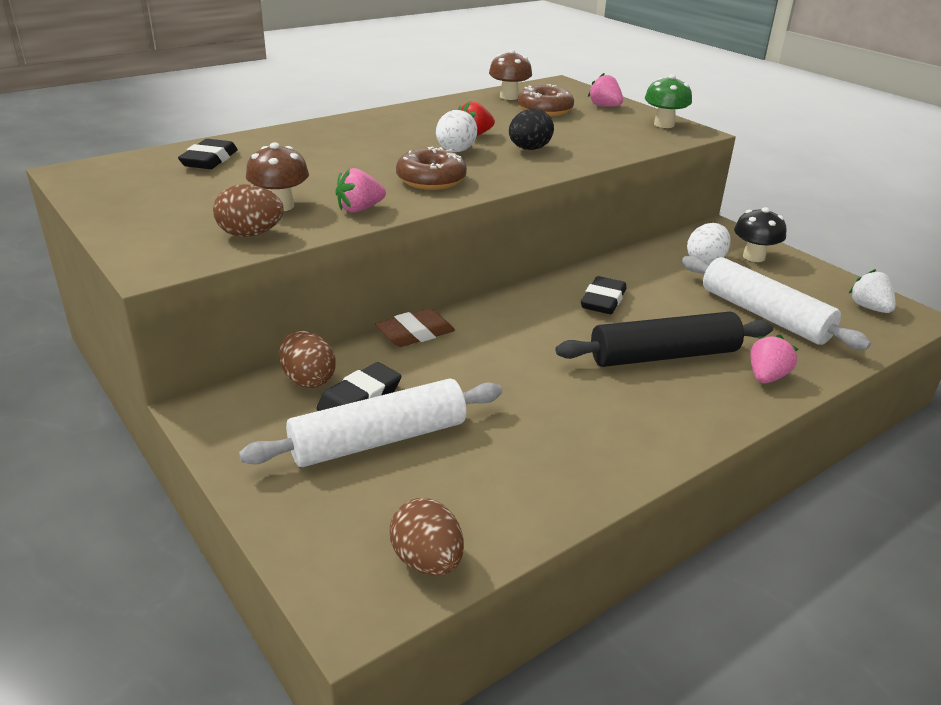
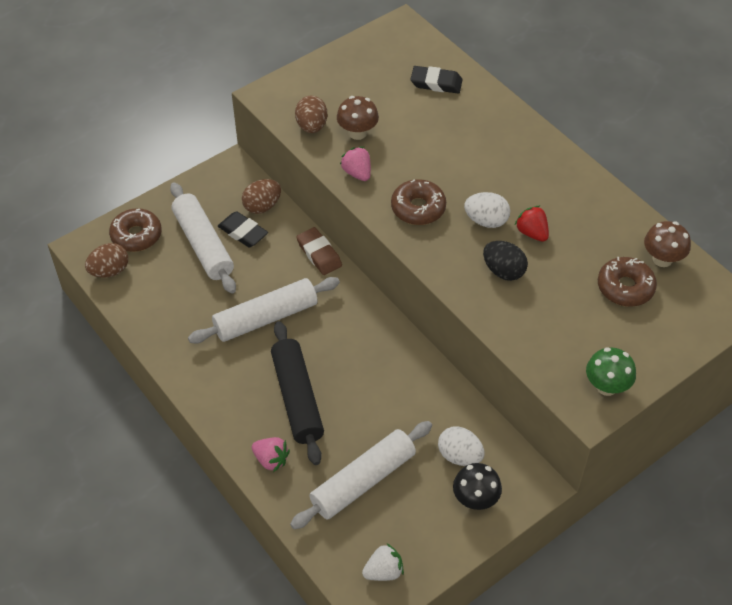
camera: 90 degrees right, 20 degrees up
(339, 525) = (136, 235): none -> brown donut
(532, 378) = (266, 318): none -> white rolling pin
(603, 301) = (376, 368): black eraser -> none
(605, 106) = (655, 340): pink strawberry -> none

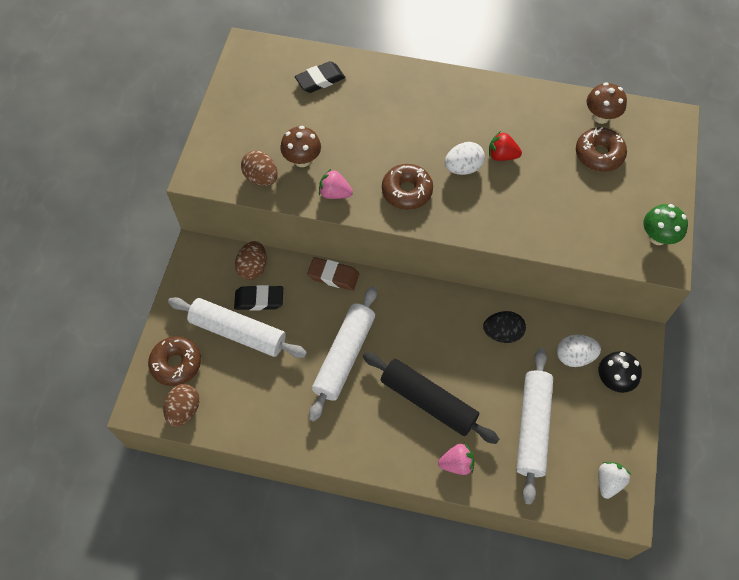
camera: 40 degrees left, 10 degrees up
(503, 271) = (512, 199): black egg -> black egg (502, 333)

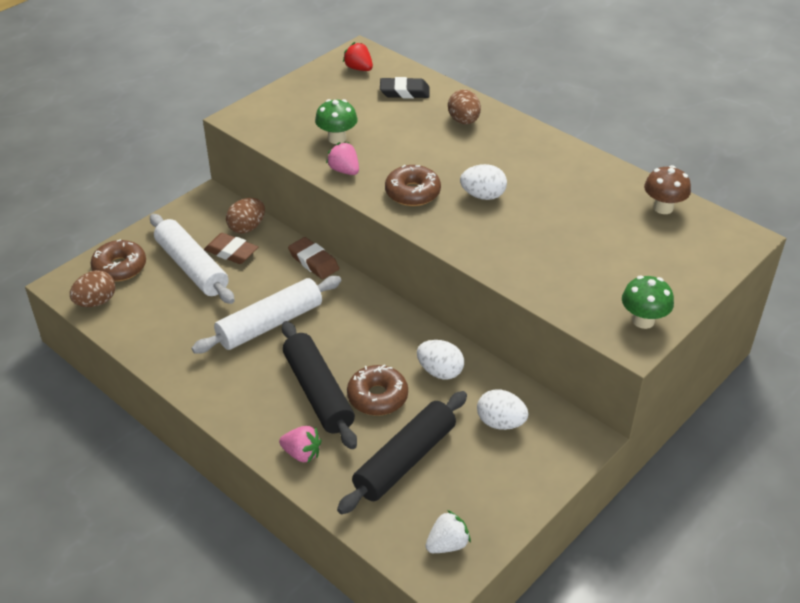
camera: 30 degrees right, 20 degrees down
(259, 300) = (231, 252): black eraser -> brown eraser
(261, 178) = (290, 138): brown egg -> brown egg (464, 121)
(302, 160) = (337, 138): brown mushroom -> green mushroom
(502, 155) = (530, 200): red strawberry -> red strawberry (359, 68)
(502, 333) = (440, 372): black egg -> white egg
(532, 427) = (405, 460): white rolling pin -> black rolling pin
(599, 154) = (635, 235): brown donut -> brown donut (377, 397)
(613, 380) = (527, 461): black mushroom -> none

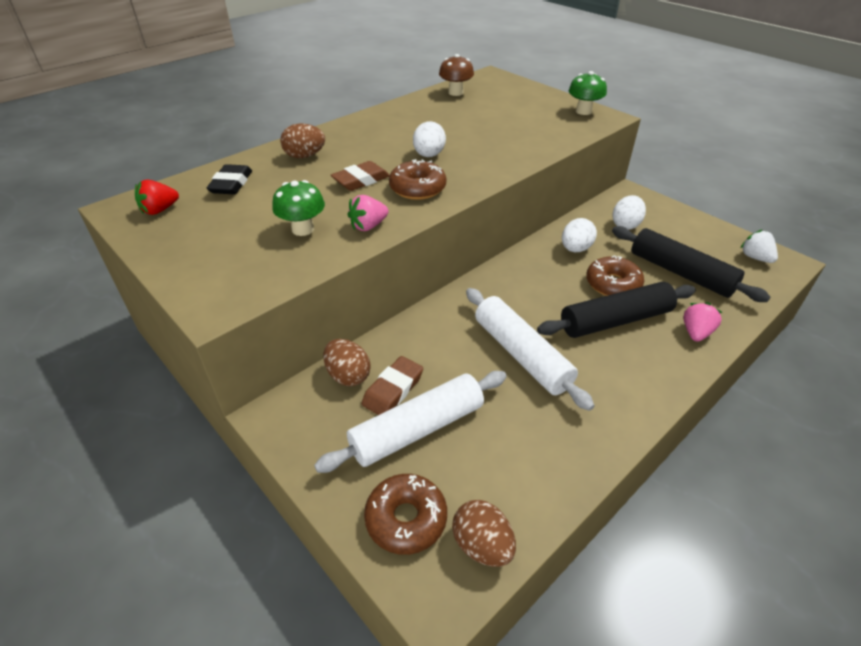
camera: 85 degrees left, 0 degrees up
(313, 261) = (421, 320): brown eraser -> brown eraser (361, 180)

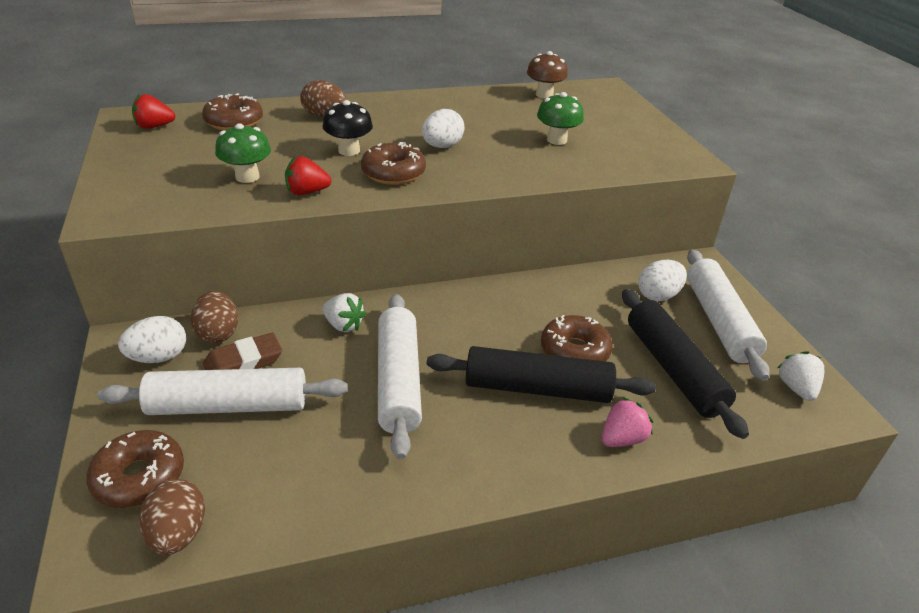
camera: 25 degrees right, 5 degrees down
(231, 184) = (234, 122): black eraser -> brown donut
(361, 180) = (349, 151): brown eraser -> black mushroom
(368, 226) = (307, 192): pink strawberry -> red strawberry
(440, 328) = (343, 325): none -> white strawberry
(575, 249) = (569, 300): white egg -> white egg (159, 357)
(583, 111) = (670, 148): green mushroom -> green mushroom (556, 140)
(675, 229) = (719, 321): none -> white rolling pin

